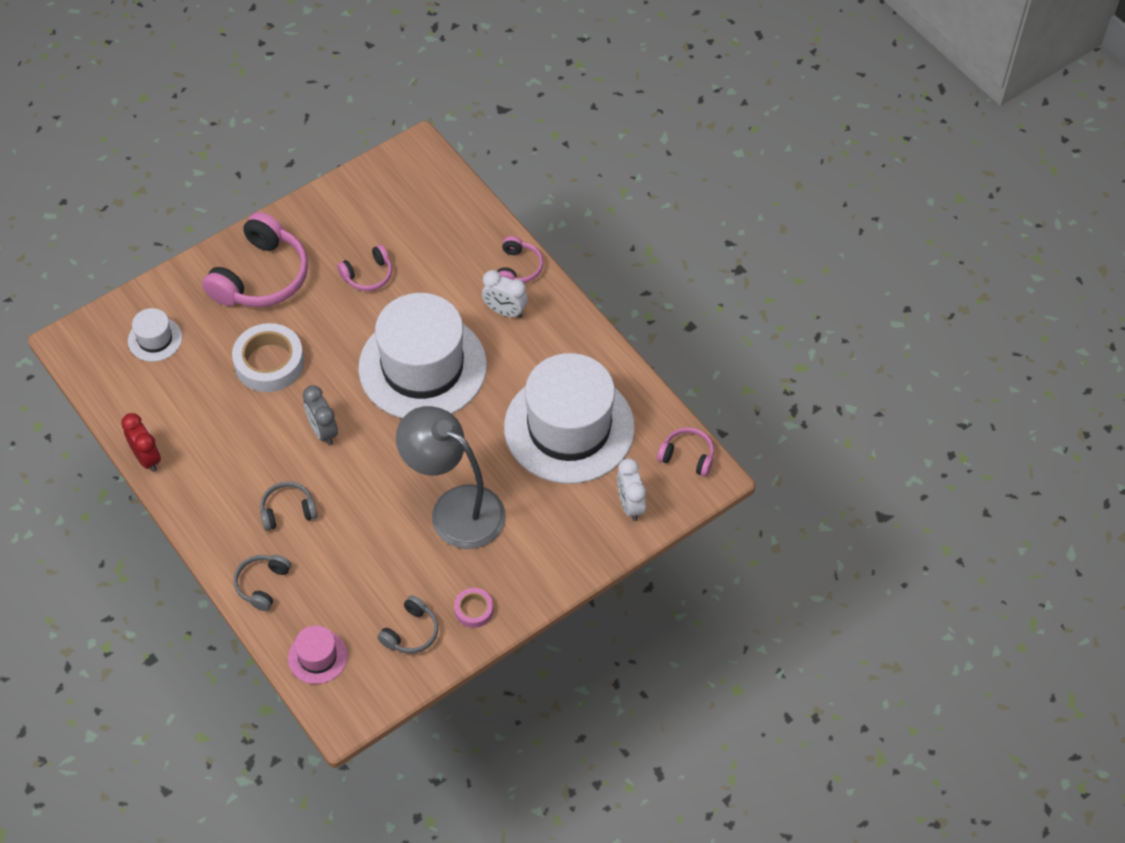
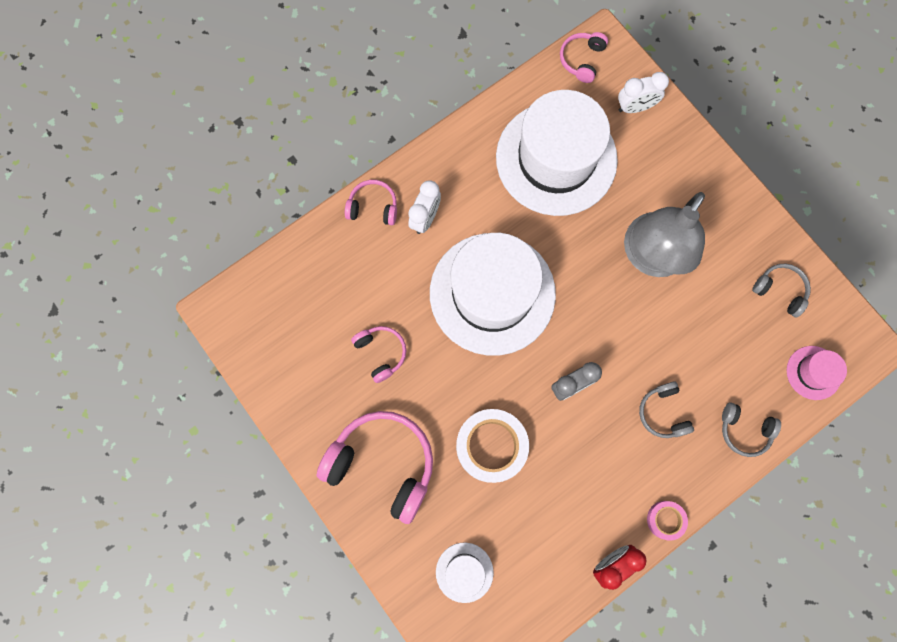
camera: 90 degrees left, 20 degrees up
(474, 610) = (752, 237): pink tape -> pink tape (665, 520)

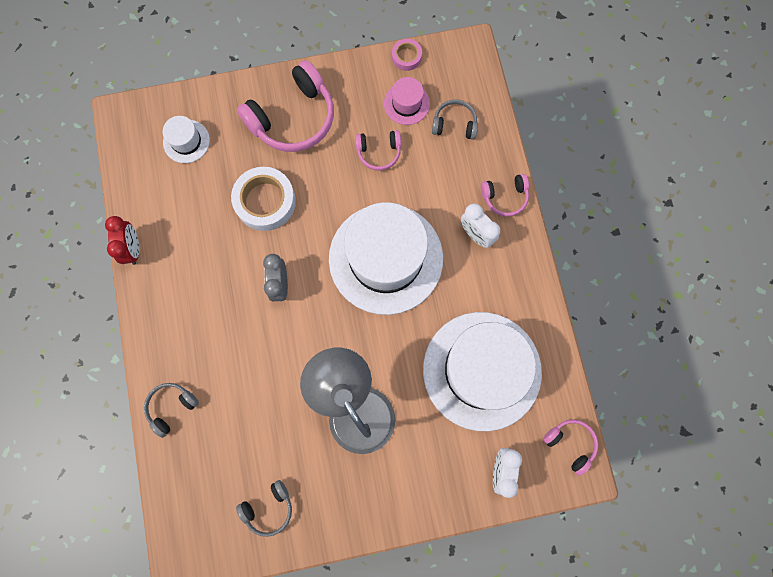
camera: 115 degrees right, 0 degrees up
(373, 207) = (504, 197): pink headphones -> pink headphones turned 45 degrees clockwise
(663, 413) = (220, 347): grey headphones -> grey headphones (454, 124)
(665, 520) = (140, 305): pink tape -> pink tape (406, 57)
(813, 372) = (185, 496): pink hat -> pink hat (406, 103)

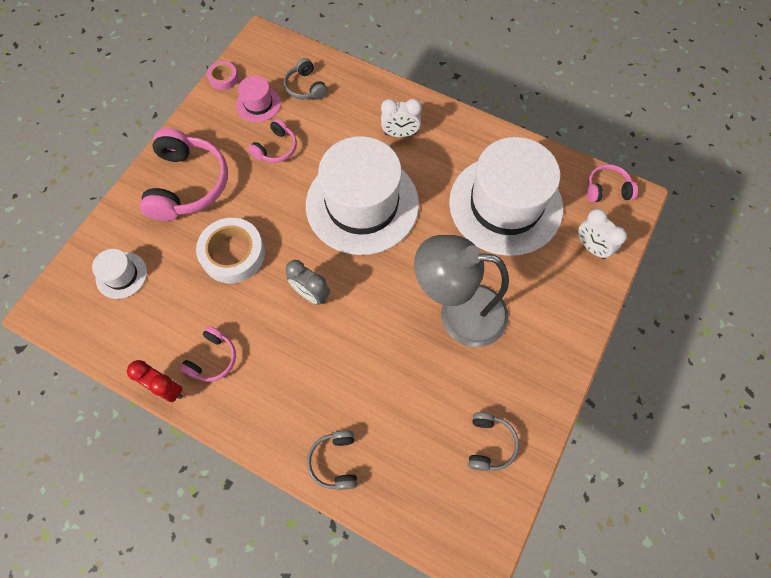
camera: 50 degrees left, 10 degrees down
(454, 124) = (305, 87): grey headphones -> grey headphones turned 75 degrees counterclockwise
(504, 197) = (390, 97): pink headphones -> pink headphones (212, 359)

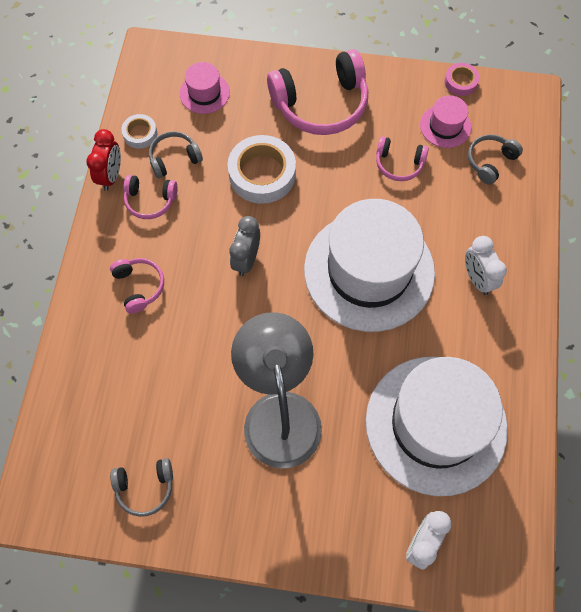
camera: 70 degrees right, 0 degrees up
(121, 275) = (204, 93): white hat -> pink hat
(134, 347) = (140, 134): none -> white tape
(335, 461) = (85, 344): grey headphones -> grey headphones (174, 159)
(607, 189) = (513, 543): pink headphones -> pink headphones (139, 286)

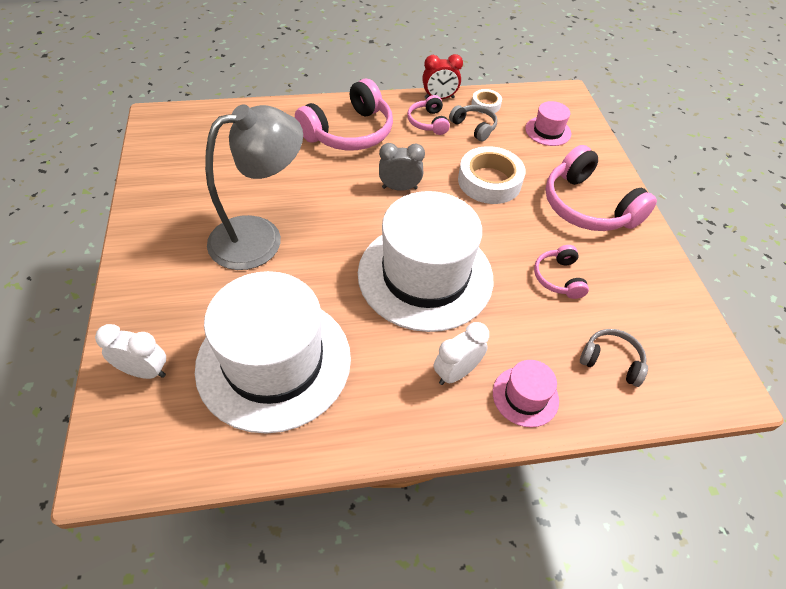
camera: 70 degrees right, 15 degrees down
(139, 286) = (349, 132): pink headphones -> pink headphones, size x1.94
(145, 487) = (179, 170): grey headphones -> none
(445, 126) = (629, 310): pink hat -> pink hat (525, 396)
(460, 82) = (696, 315): pink tape -> none

